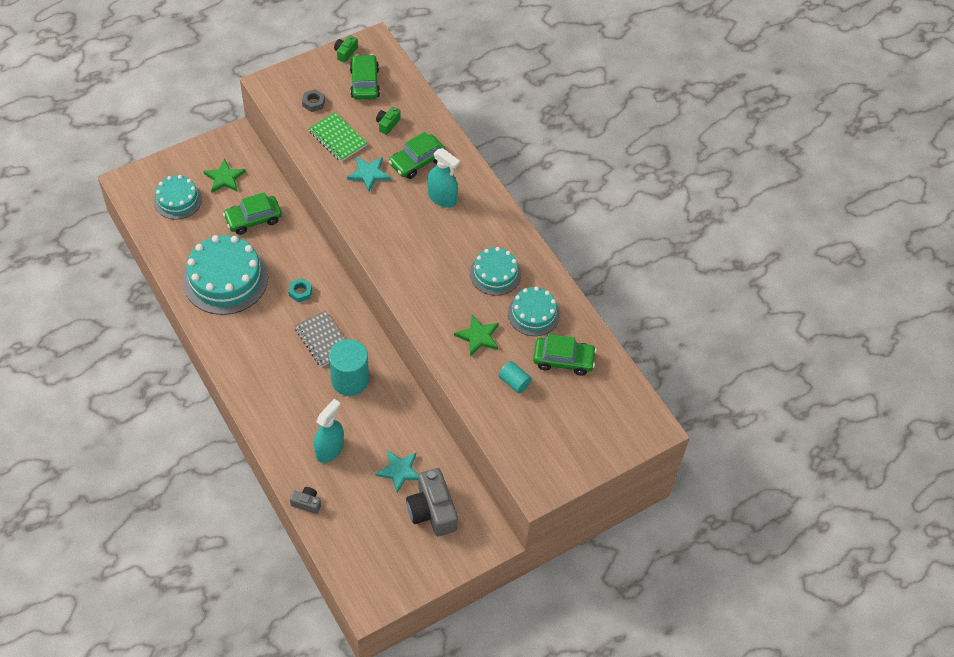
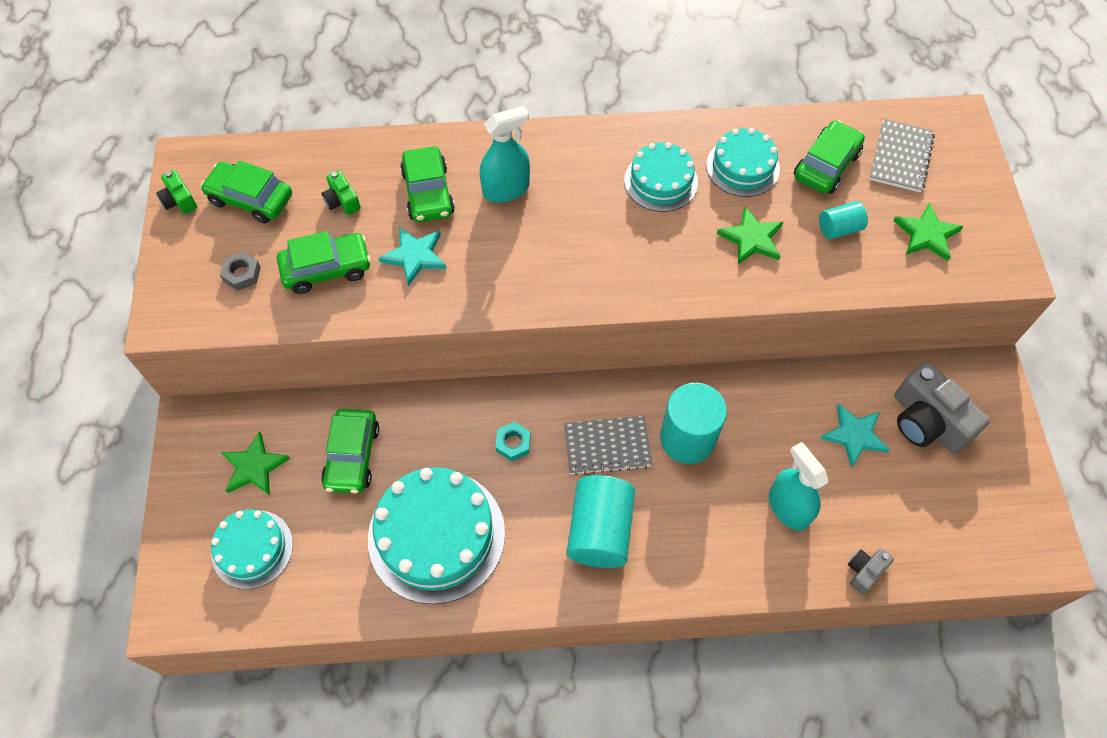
camera: 60 degrees left, 5 degrees up
(266, 356) = (600, 530): none -> turquoise cylinder
(337, 138) = (327, 269): green notebook -> green car
(432, 510) = (927, 421): grey camera -> grey camera turned 45 degrees clockwise
(538, 433) = (926, 234): none -> green star
(597, 401) = (900, 157): none -> grey notebook

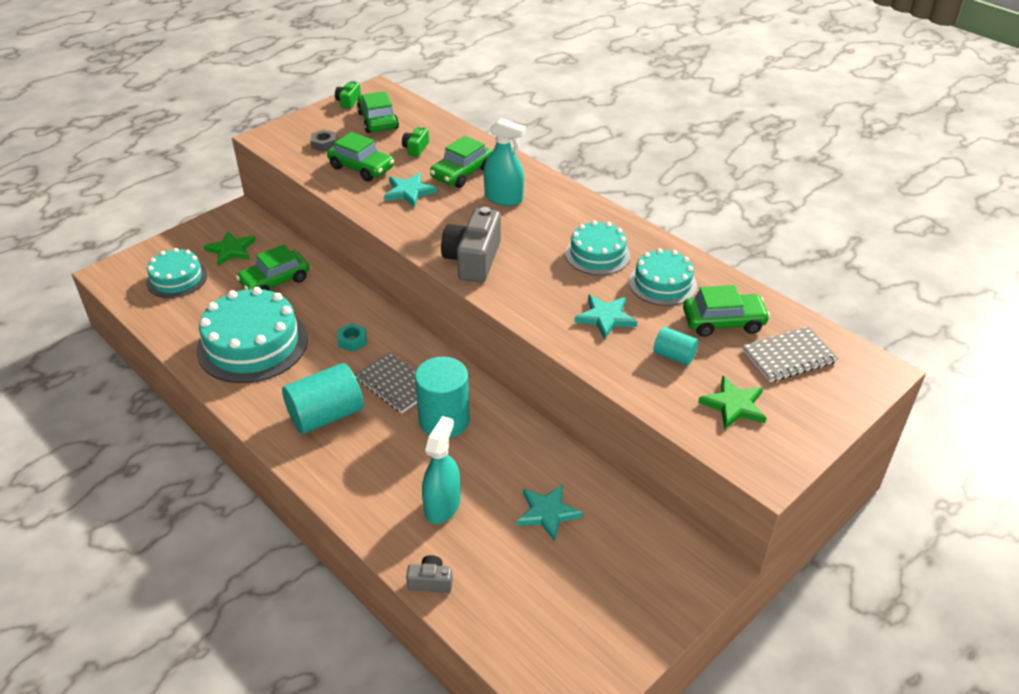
camera: 50 degrees right, 20 degrees down
(751, 238) = (605, 318): green star -> turquoise star
(927, 421) = (611, 552): grey camera -> grey camera (473, 260)

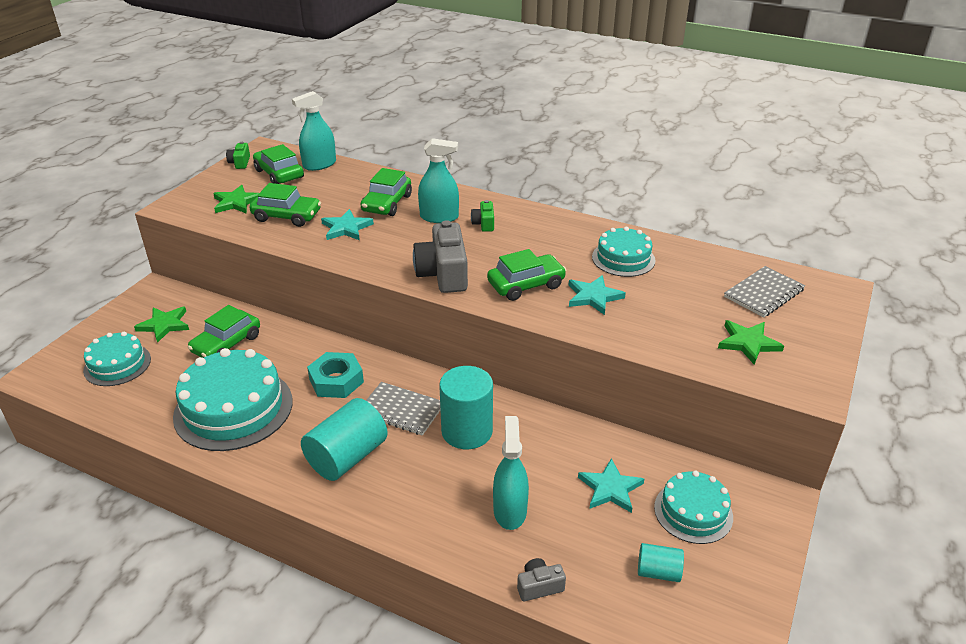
camera: 20 degrees left, 5 degrees down
(324, 144) = (236, 202): grey nut -> green star
(352, 341) = (336, 381): turquoise nut -> turquoise nut, size x1.69
(416, 148) = (330, 191): green camera -> green camera (484, 224)
(420, 117) = (319, 165): none -> turquoise spray bottle
(597, 254) = (552, 246): turquoise cake -> turquoise cake (693, 512)
(674, 356) = (672, 315): turquoise cylinder -> turquoise cylinder (658, 572)
(723, 322) = (693, 278): green car -> green car (526, 285)

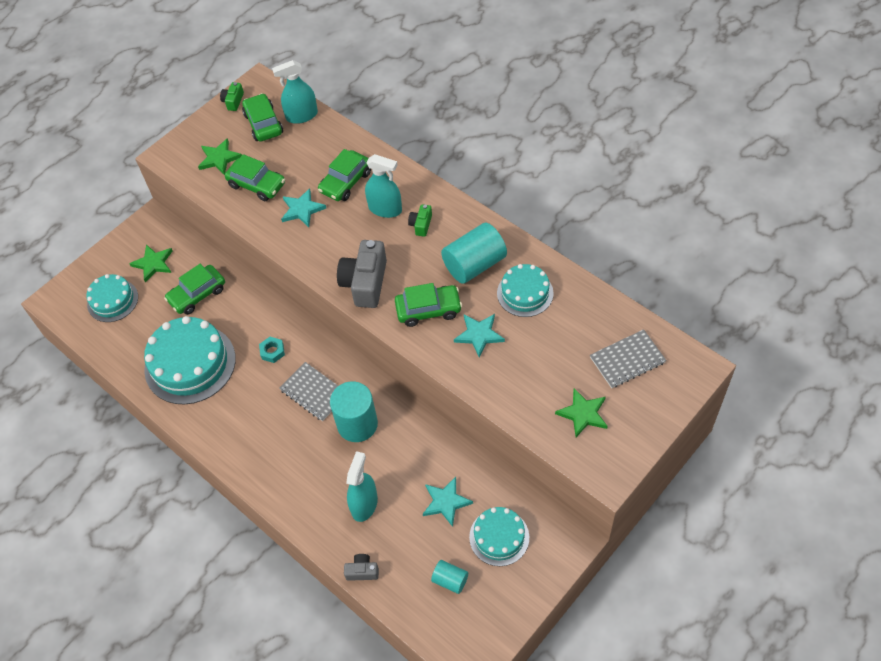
camera: 20 degrees right, 20 degrees up
(336, 381) = (272, 351): turquoise nut -> turquoise nut, size x0.59
(347, 457) = (262, 429): turquoise cylinder -> turquoise cylinder (474, 265)

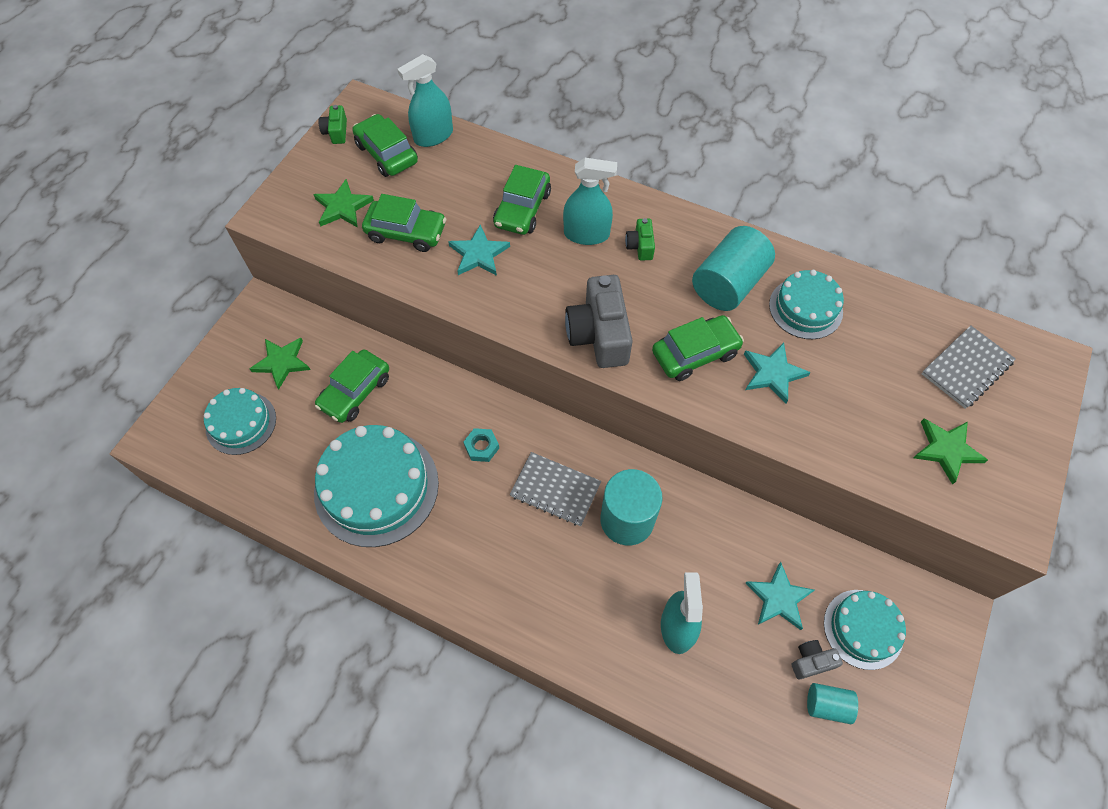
camera: 20 degrees left, 5 degrees up
(362, 571) = (710, 723): grey camera -> grey camera (811, 661)

